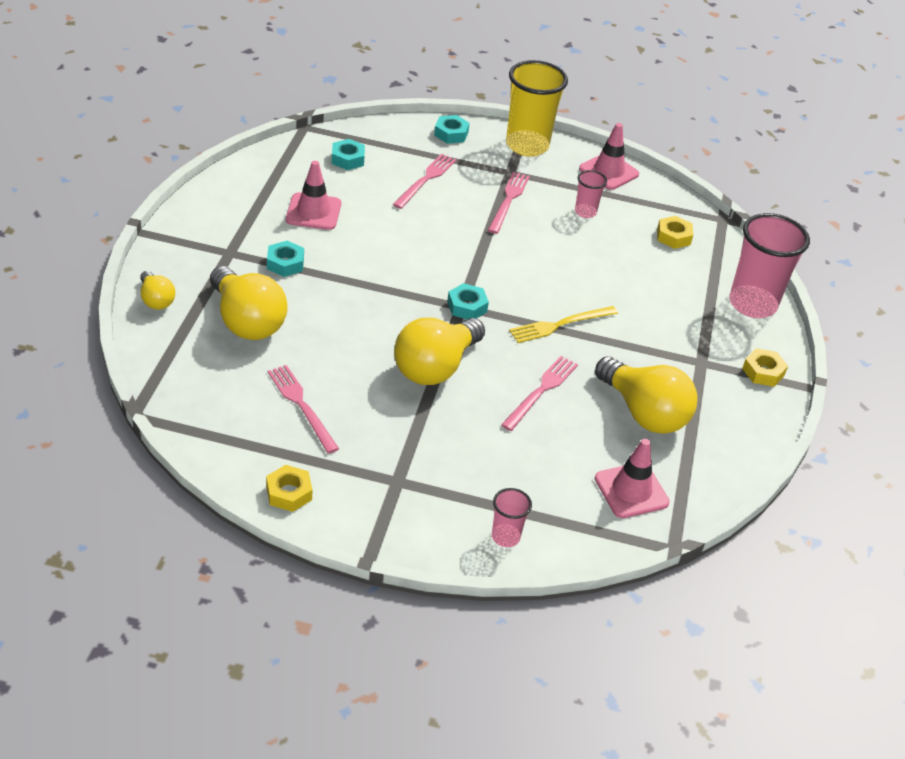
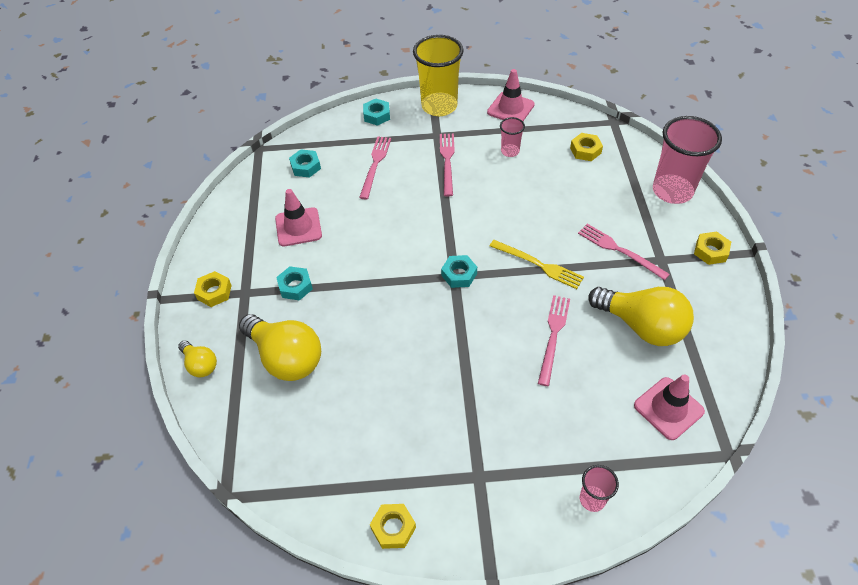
camera: 10 degrees left, 10 degrees up
(198, 242) = (214, 292): none -> yellow nut
(301, 406) = (366, 428): pink fork -> pink fork (619, 250)
(435, 367) = (460, 345): yellow light bulb -> none
(560, 325) = (539, 265): yellow fork -> yellow fork turned 105 degrees counterclockwise

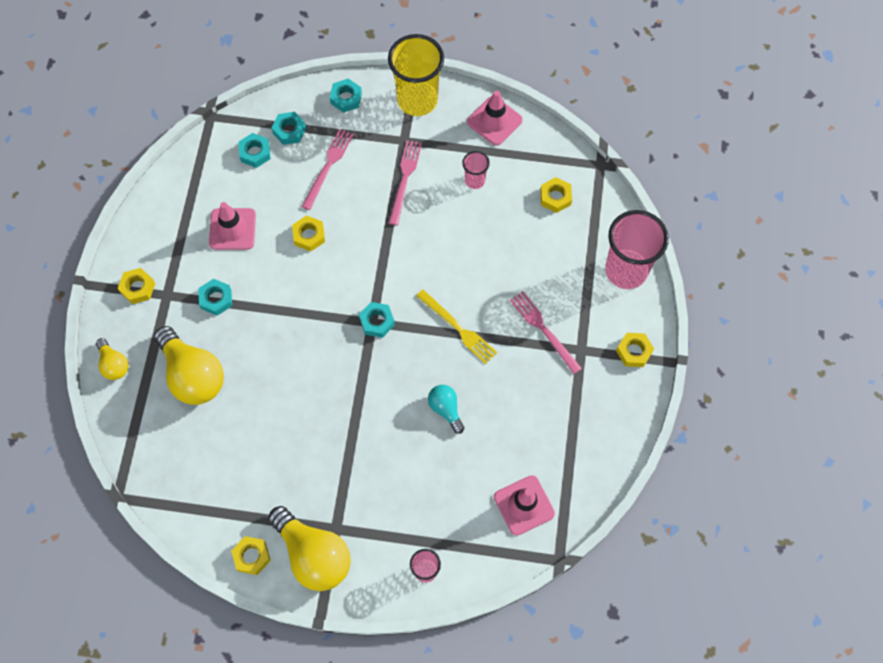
camera: 10 degrees right, 15 degrees up
(333, 146) = (289, 131): none -> turquoise nut
(372, 219) = (309, 235): none -> yellow nut
(553, 336) = (446, 409): pink fork -> turquoise light bulb
(641, 326) = (532, 418): yellow light bulb -> yellow light bulb (313, 555)

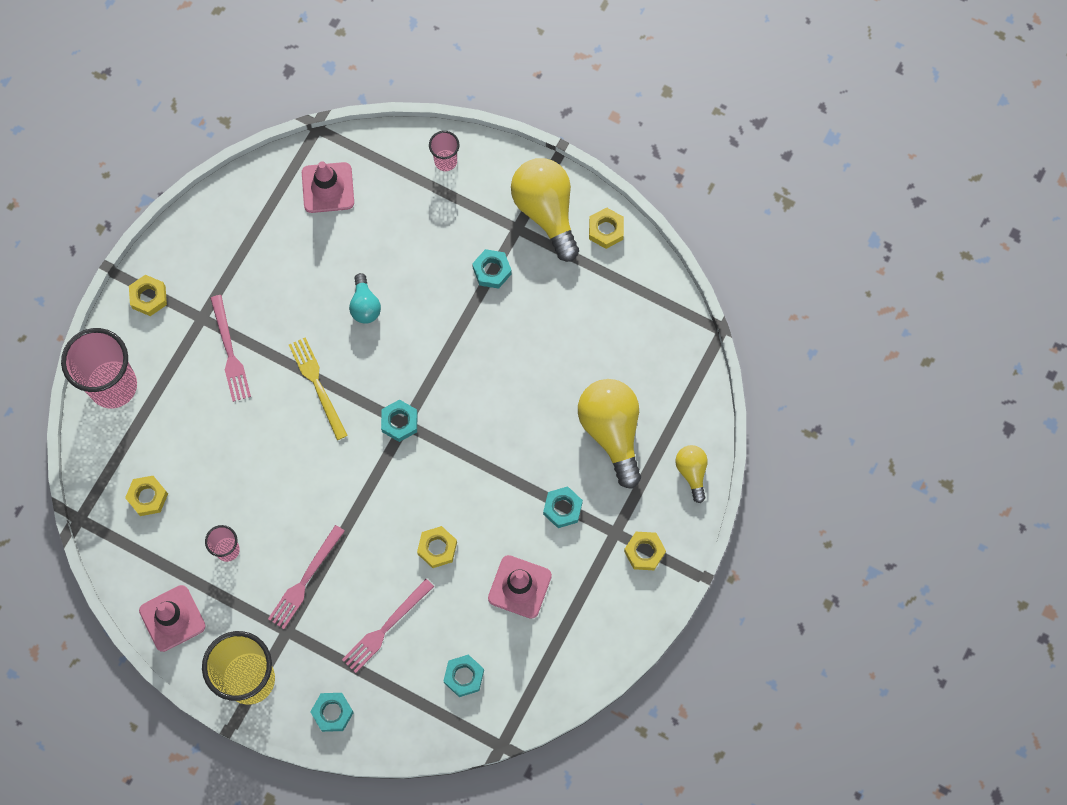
camera: 160 degrees left, 5 degrees up
(289, 131) = (414, 692): turquoise nut -> turquoise nut (492, 271)

